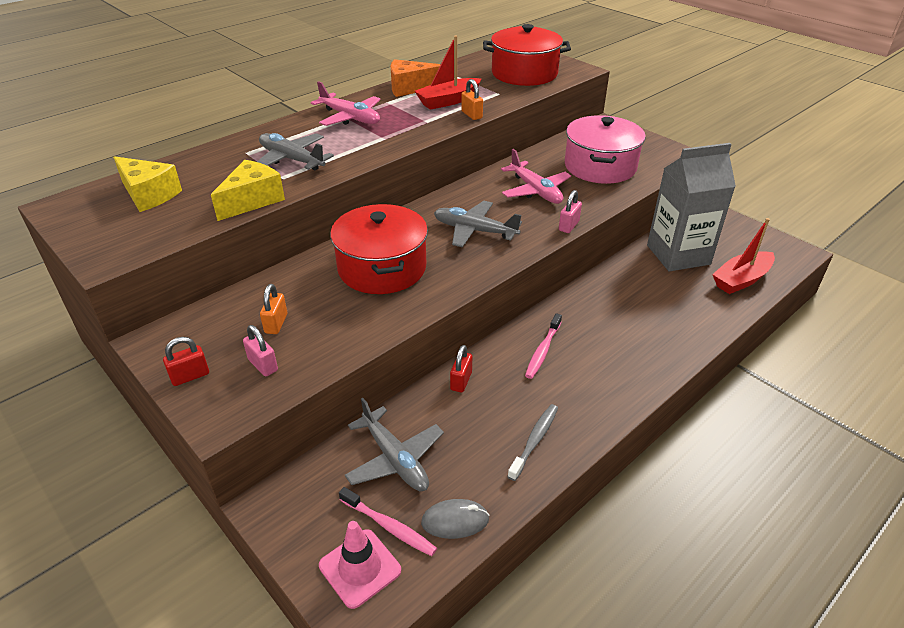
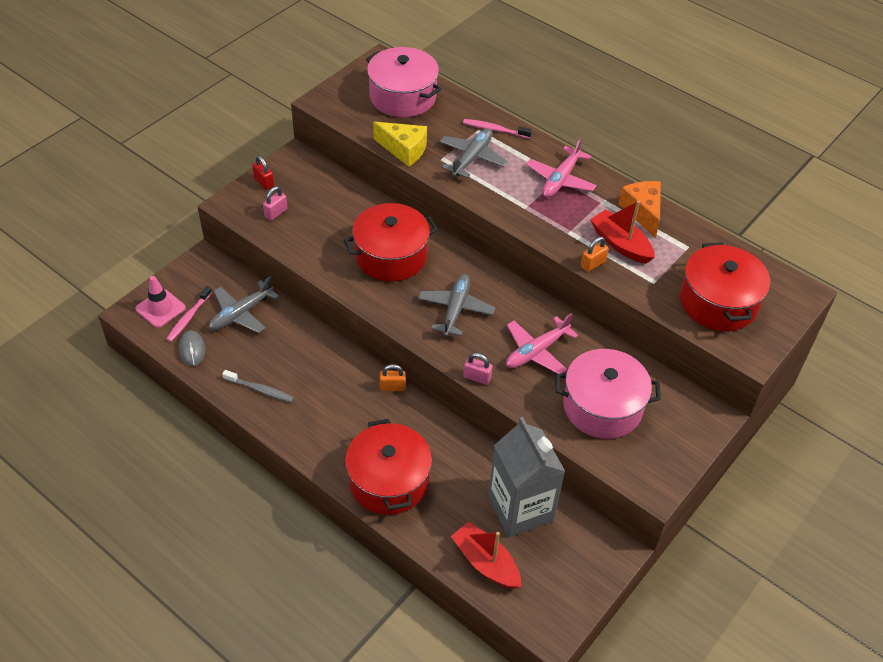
camera: 80 degrees right, 10 degrees up
(149, 195) = (403, 97): yellow cheese -> pink pot
(276, 324) = (317, 210): orange padlock -> orange padlock (392, 387)
(461, 381) = (317, 342): red padlock -> none
(543, 350) = (357, 393): pink toothbrush -> pink toothbrush (495, 130)
(661, 334) = (389, 481): none -> red pot

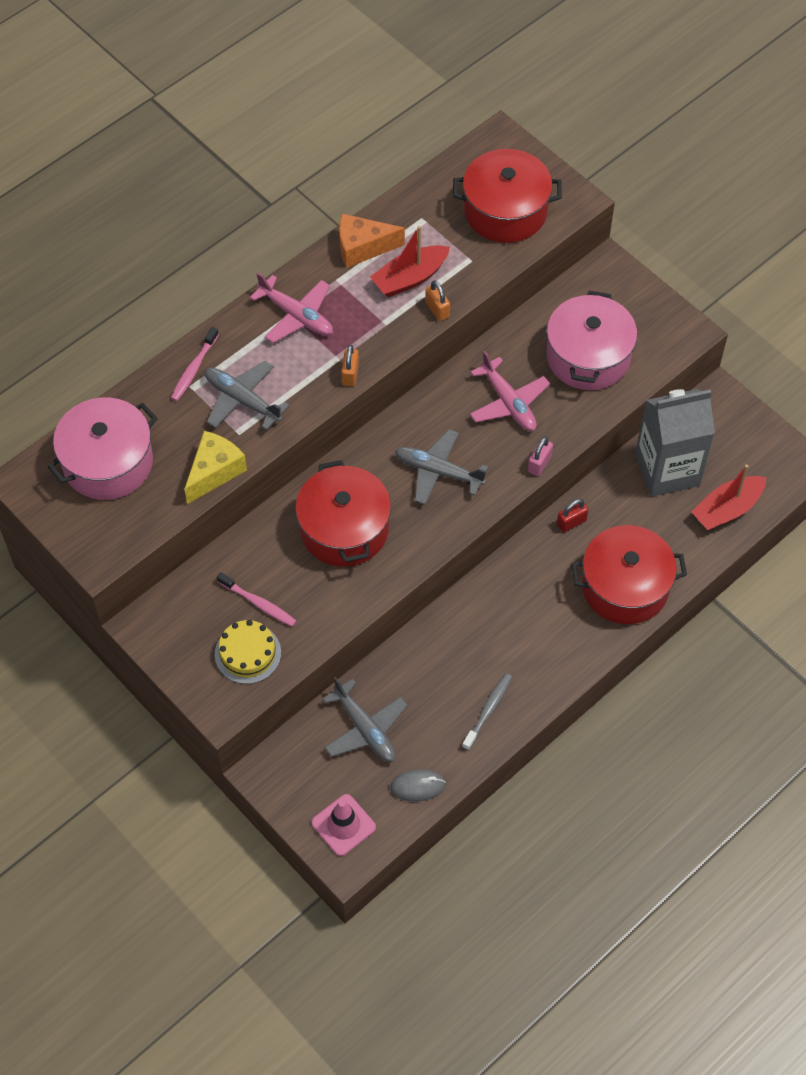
camera: 80 degrees left, 10 degrees up
(188, 317) = (364, 791): pink toothbrush -> pink toothbrush (258, 603)
(264, 182) = (186, 666): red padlock -> red padlock (571, 522)
(276, 213) = (247, 653): pink padlock -> yellow cake
(392, 387) = (498, 571): orange padlock -> orange padlock (350, 374)

